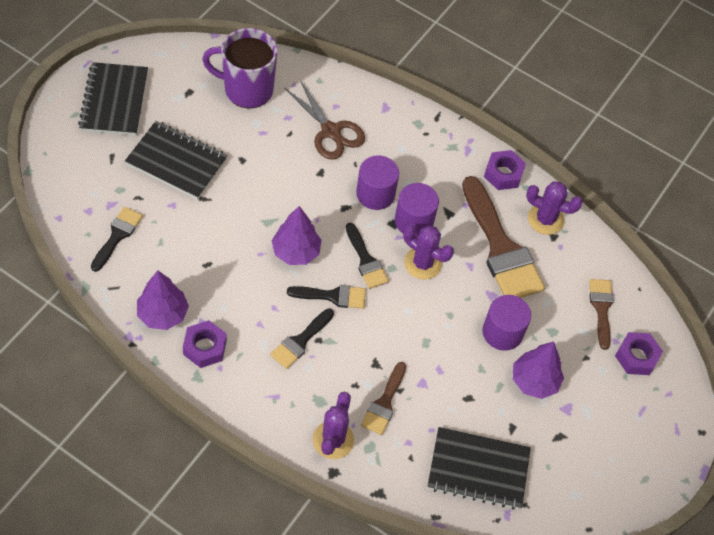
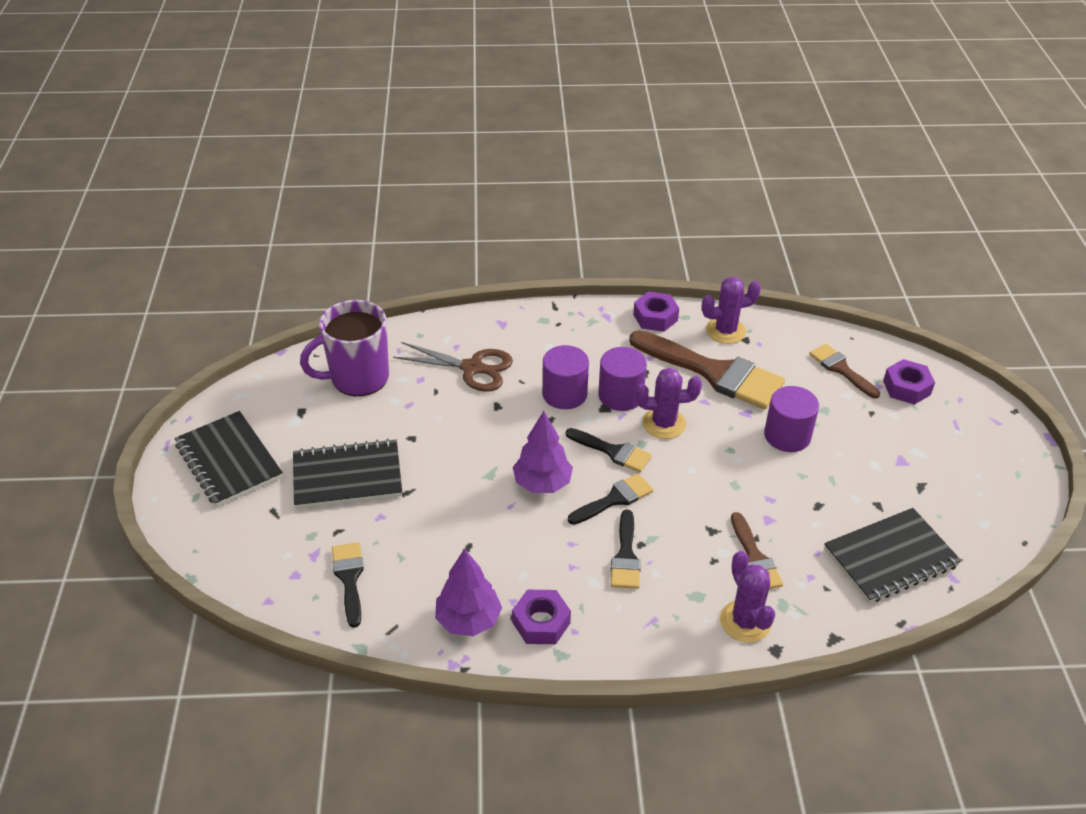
camera: 30 degrees left, 15 degrees down
(534, 381) = (853, 457): purple tree -> none

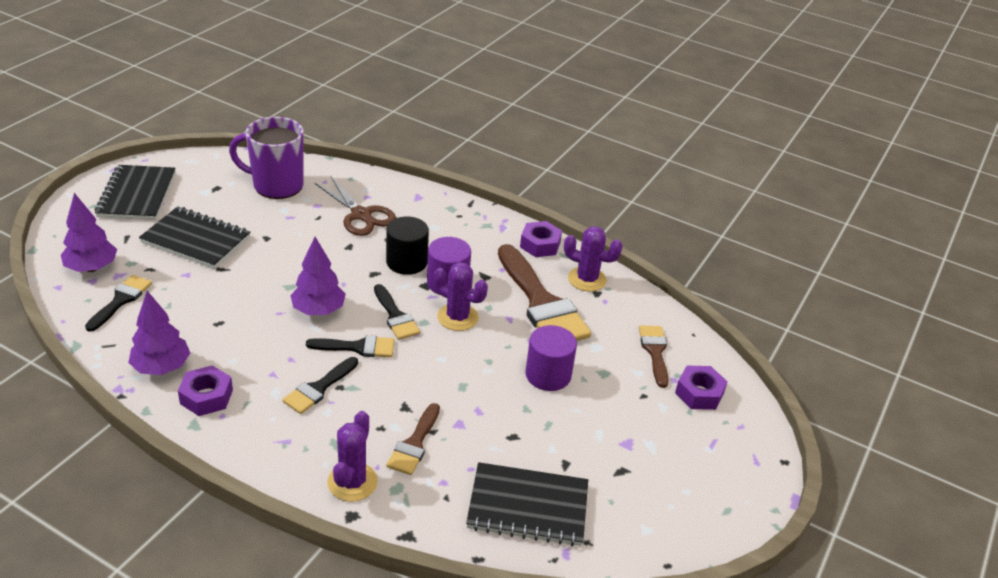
camera: 30 degrees right, 5 degrees down
(278, 562) = (92, 268): none -> purple tree
(564, 394) = (406, 262): purple cylinder -> black cylinder

